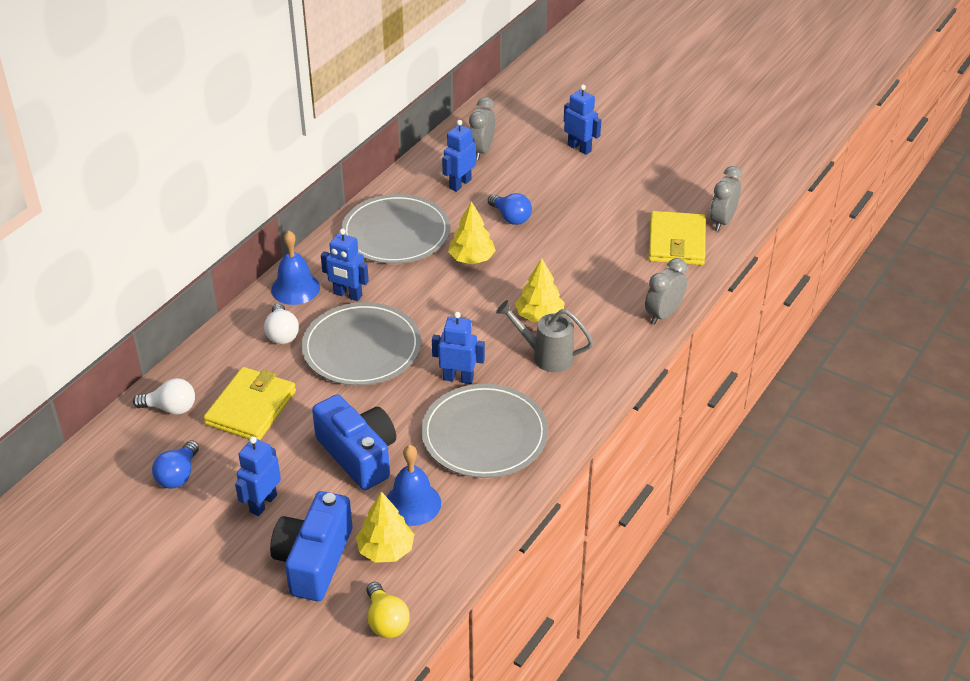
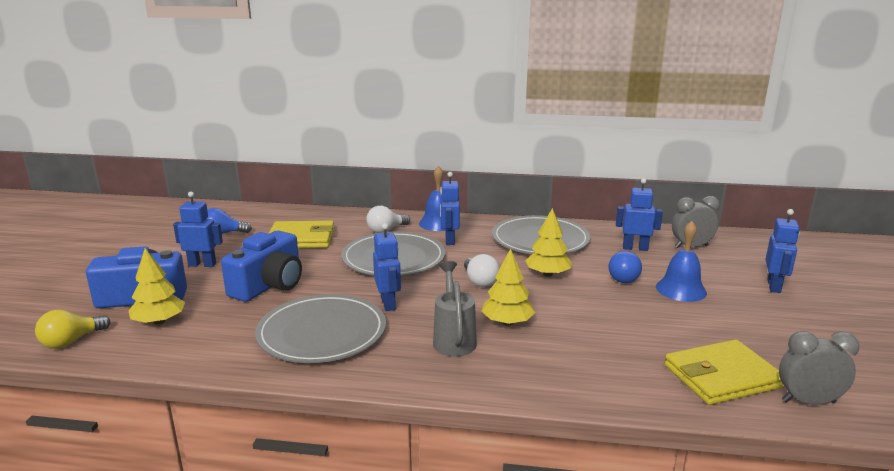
camera: 65 degrees right, 20 degrees down
(170, 408) = (287, 217): white light bulb -> white light bulb (480, 281)
(412, 503) = (219, 320): blue bell -> blue bell (681, 289)
(663, 314) = (589, 396): grey clock -> none

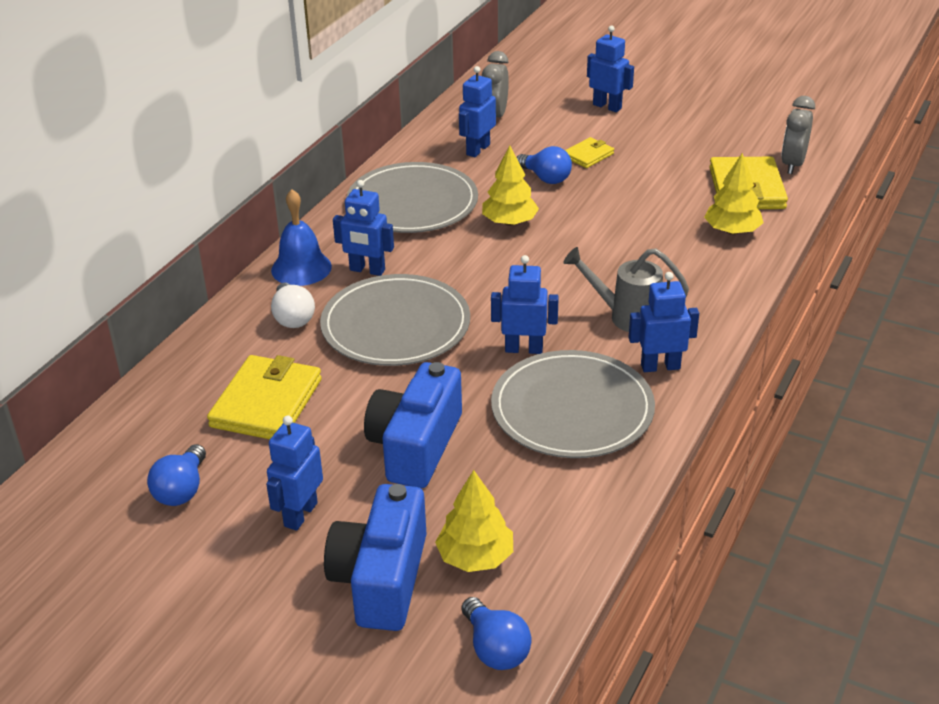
camera: 70 degrees left, 15 degrees up
(71, 341) = (495, 649): yellow light bulb -> blue light bulb
(269, 285) = (416, 446): blue camera -> blue camera turned 120 degrees counterclockwise
(392, 364) = (660, 366): none -> blue robot
(480, 281) = (501, 272): white light bulb -> none
(507, 322) = (606, 275): yellow tree -> yellow tree (732, 231)
(681, 289) = (588, 155): blue bell -> yellow wallet

